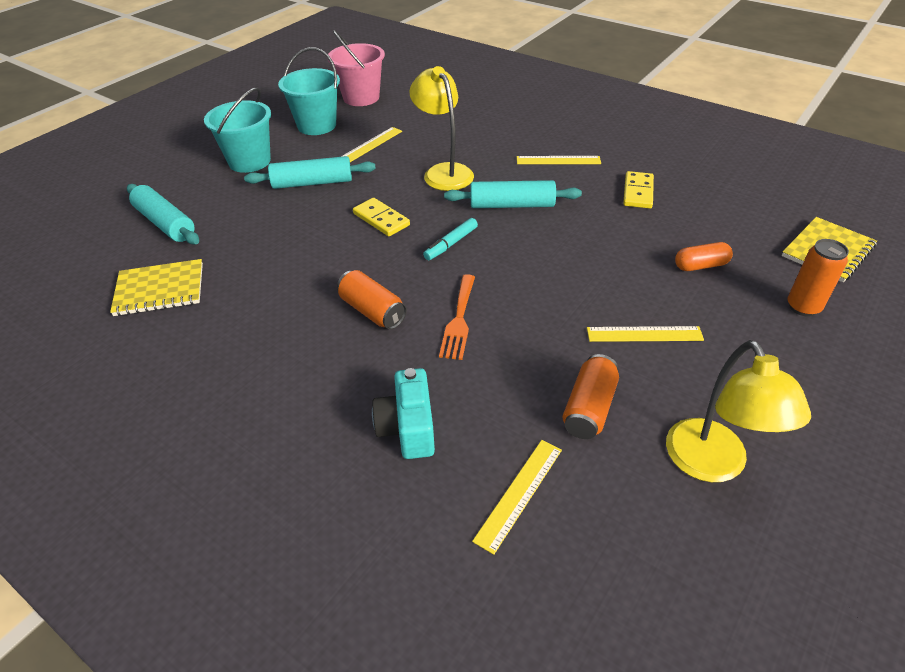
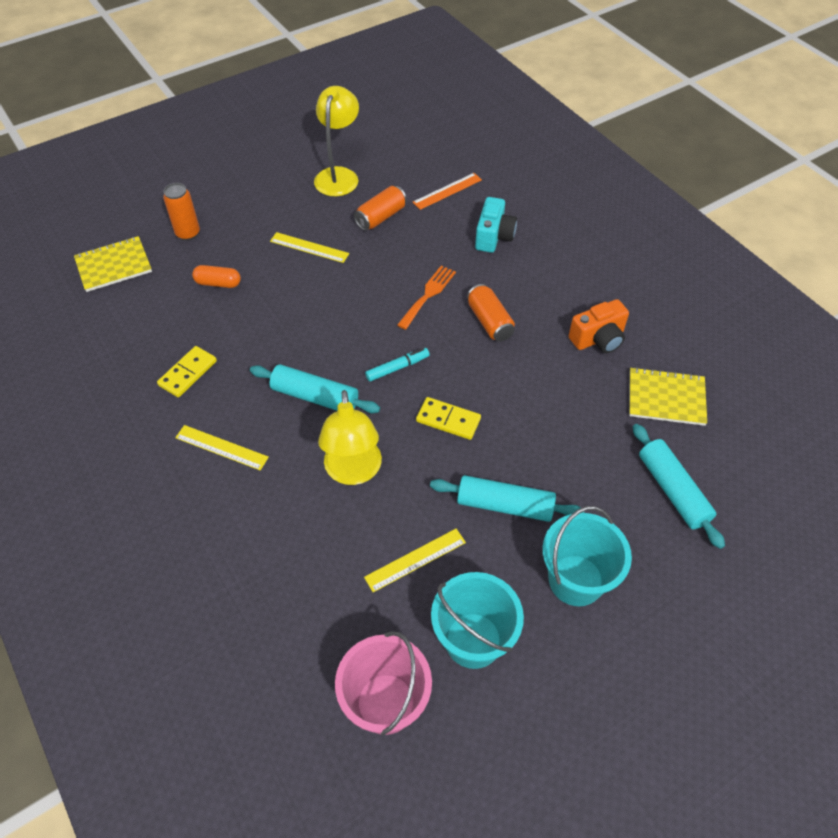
camera: 160 degrees left, 10 degrees up
(236, 328) = (598, 339): none -> orange camera
(381, 219) = (448, 420): yellow domino -> yellow domino turned 45 degrees counterclockwise
(519, 494) = (447, 191): yellow ruler -> orange ruler

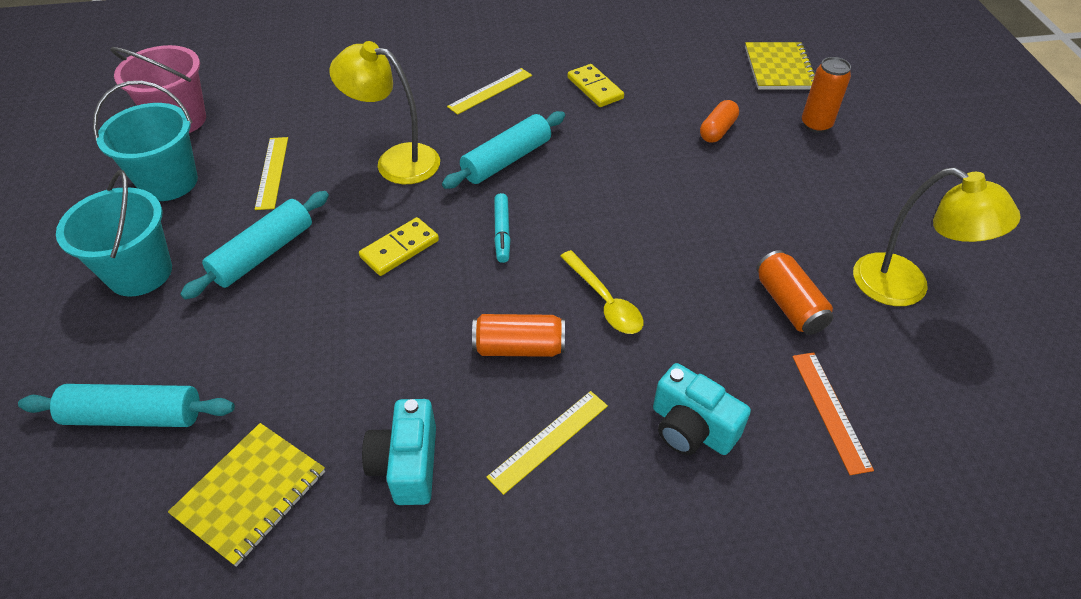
camera: 115 degrees right, 5 degrees down
(309, 247) = (750, 215): yellow ruler -> yellow ruler (548, 440)
(428, 295) = (605, 301): orange fork -> yellow spoon
(598, 339) = (407, 464): orange camera -> turquoise camera

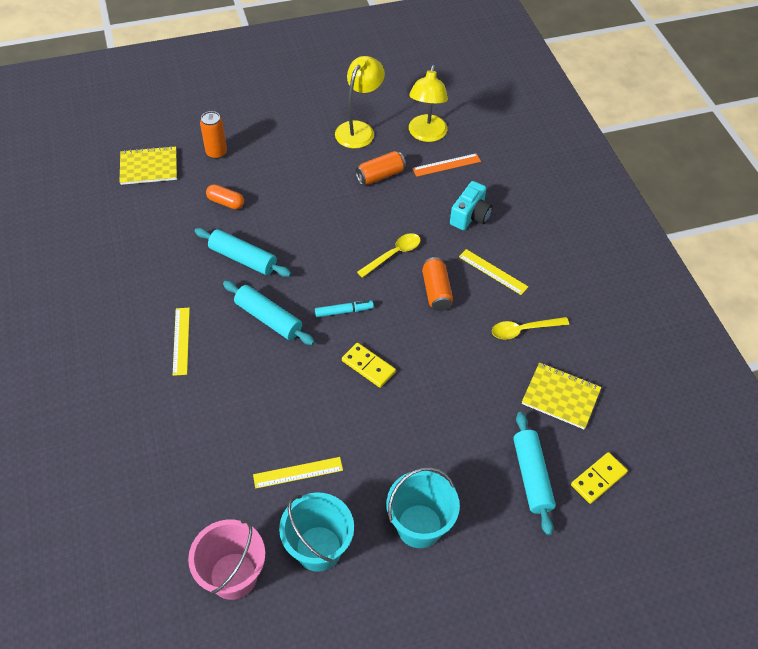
camera: 100 degrees left, 5 degrees up
(263, 253) = (386, 449): turquoise rolling pin -> turquoise rolling pin (243, 258)
(396, 161) = (276, 388): yellow lamp -> yellow lamp (426, 135)
(407, 464) = (523, 330): turquoise camera -> yellow spoon
(490, 91) = (181, 341): yellow ruler -> yellow ruler turned 45 degrees clockwise
(595, 88) = (176, 273): yellow domino -> yellow domino (598, 479)

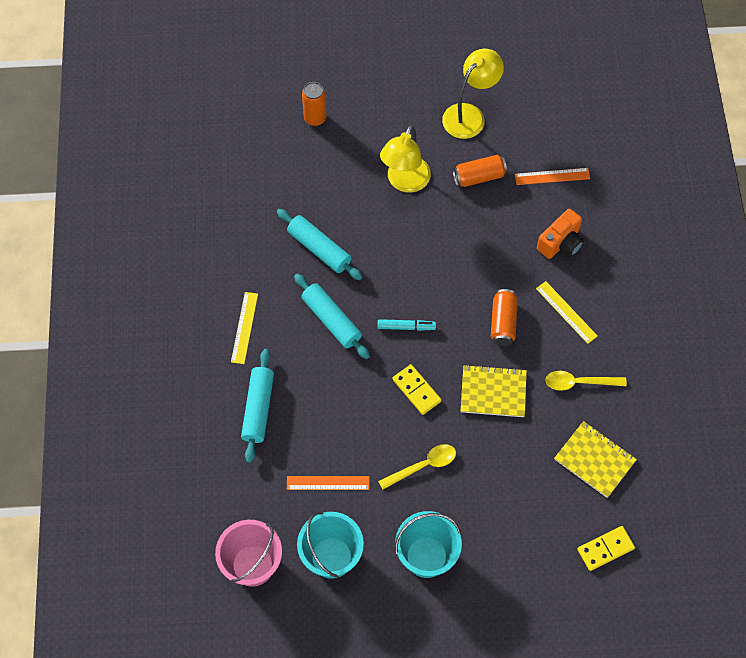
camera: 15 degrees right, 10 degrees up
(149, 167) = (244, 123): yellow notebook -> yellow notebook (493, 392)
(226, 202) = (314, 180): orange capsule -> none
(298, 472) = (328, 483): yellow ruler -> orange ruler
(393, 254) = (470, 273): yellow spoon -> yellow spoon (423, 466)
(426, 135) = (540, 134): yellow lamp -> yellow lamp (405, 182)
(470, 216) = (561, 243): turquoise camera -> orange camera
(531, 476) = (543, 533): turquoise rolling pin -> turquoise rolling pin (258, 408)

